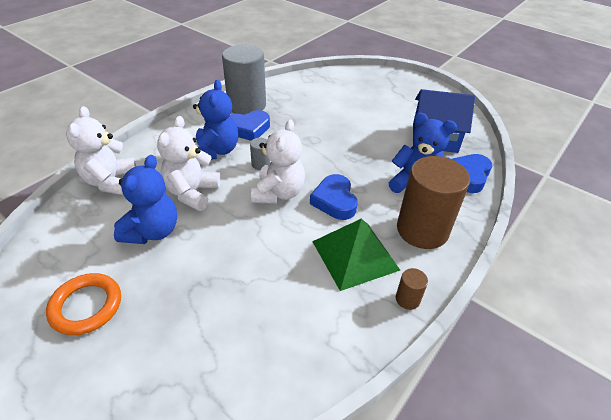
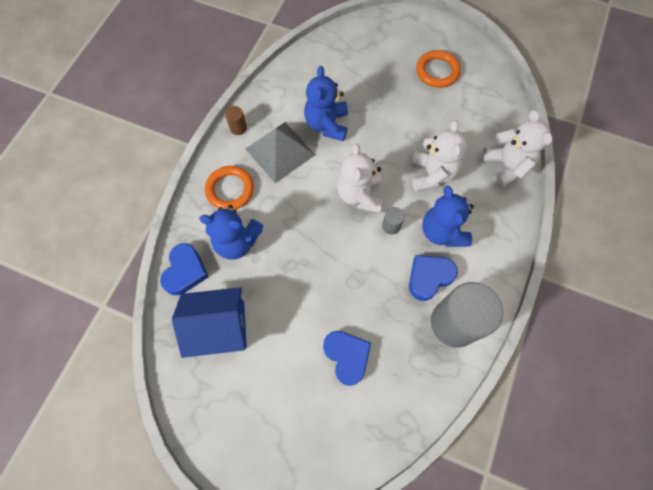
camera: 165 degrees right, 25 degrees up
(152, 231) = (436, 130): blue teddy bear -> blue teddy bear (327, 124)
(334, 201) = (308, 200): blue heart -> blue heart (347, 356)
(355, 255) = (280, 151): green pyramid -> grey pyramid
(422, 230) = (230, 190): brown cylinder -> orange ring

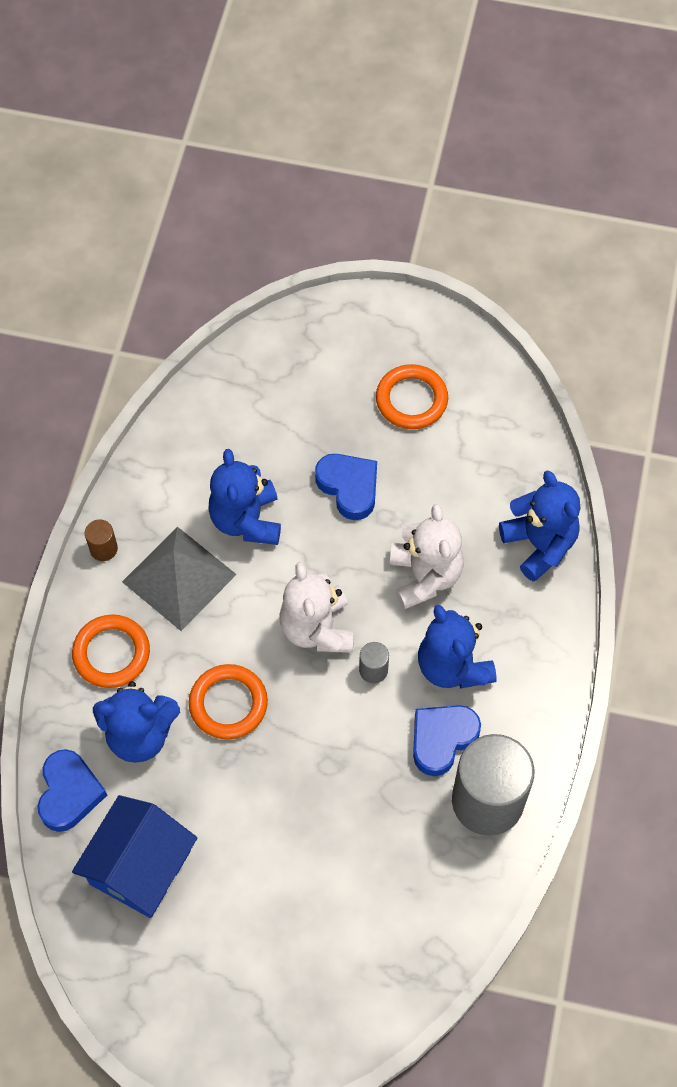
camera: 10 degrees left, 5 degrees down
(220, 327) = (140, 867): blue house -> blue house turned 45 degrees counterclockwise
(296, 232) = (228, 704): none -> orange ring
(347, 356) = (337, 876): blue heart -> blue heart (349, 487)
(506, 166) = (539, 544): white teddy bear -> blue teddy bear

